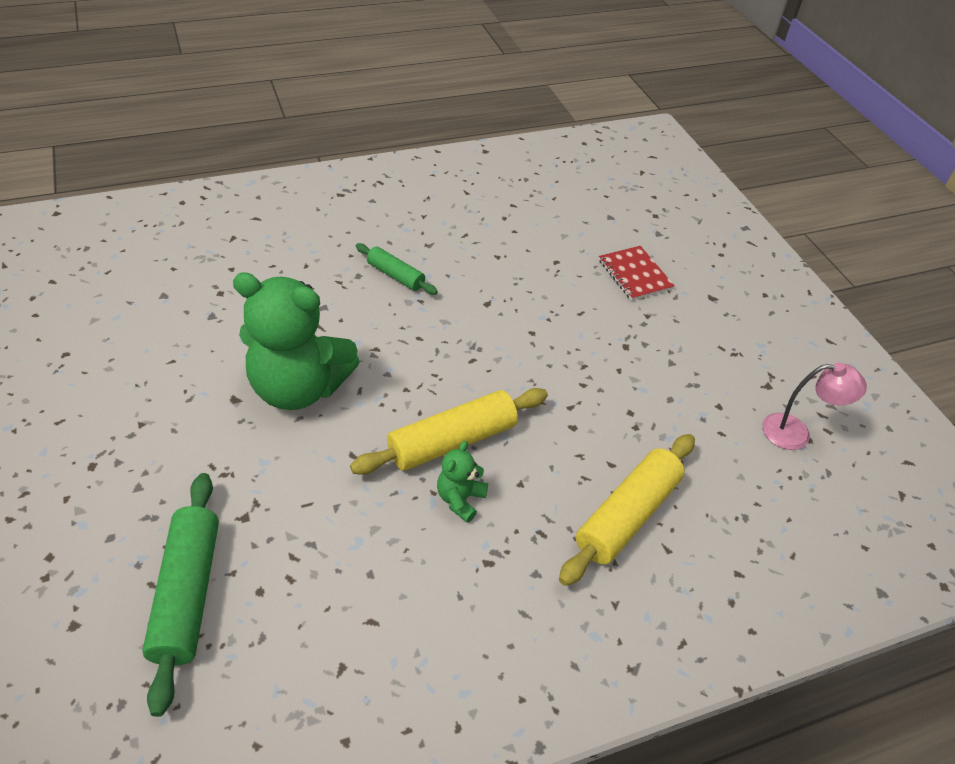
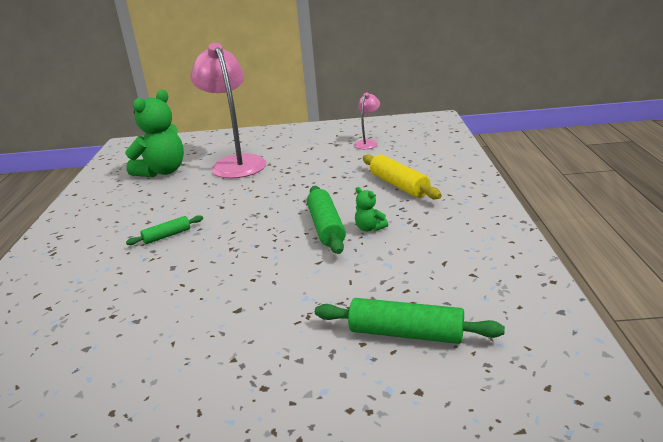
camera: 65 degrees left, 20 degrees down
(299, 388) = (246, 280): green teddy bear -> green teddy bear (162, 171)
(452, 441) = (326, 227): yellow rolling pin -> green rolling pin
(635, 274) = (236, 163): red notebook -> pink lamp

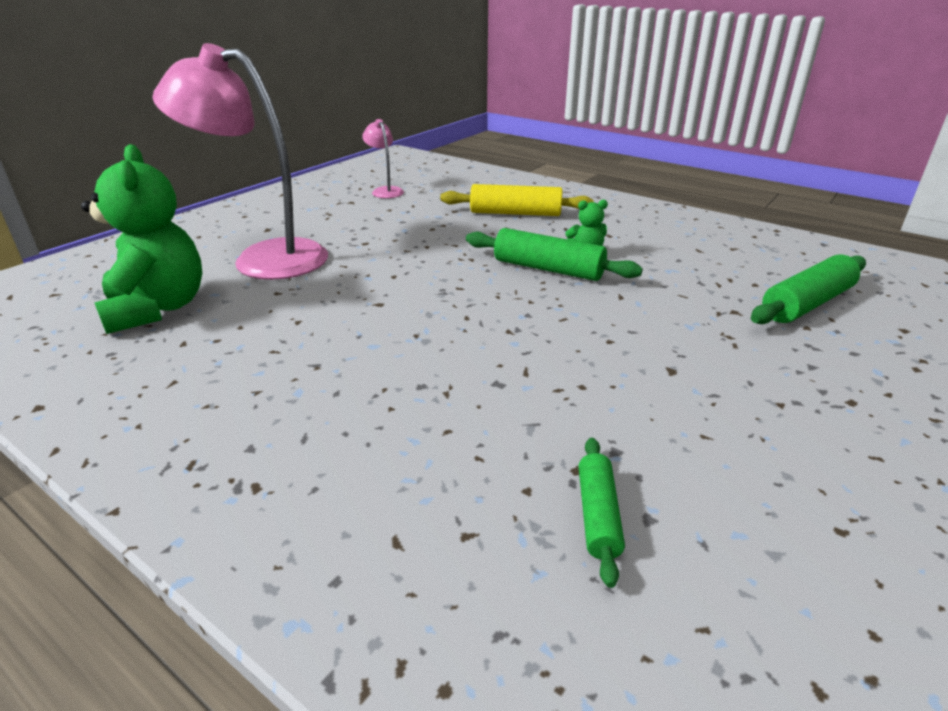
camera: 55 degrees left, 5 degrees up
(167, 236) = (394, 362): green rolling pin -> green rolling pin (598, 515)

